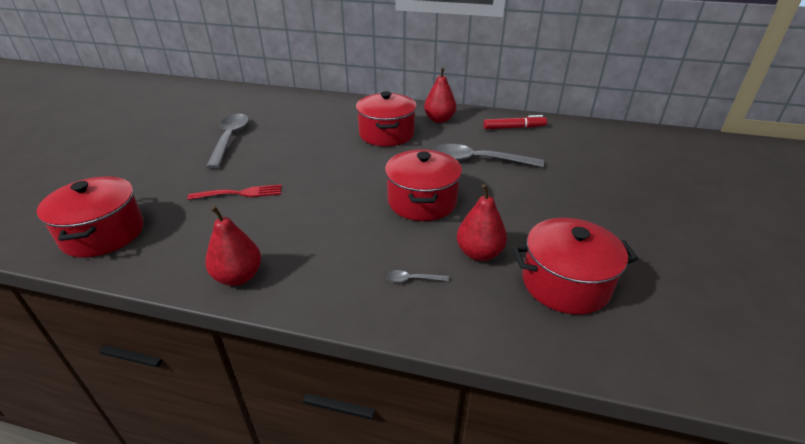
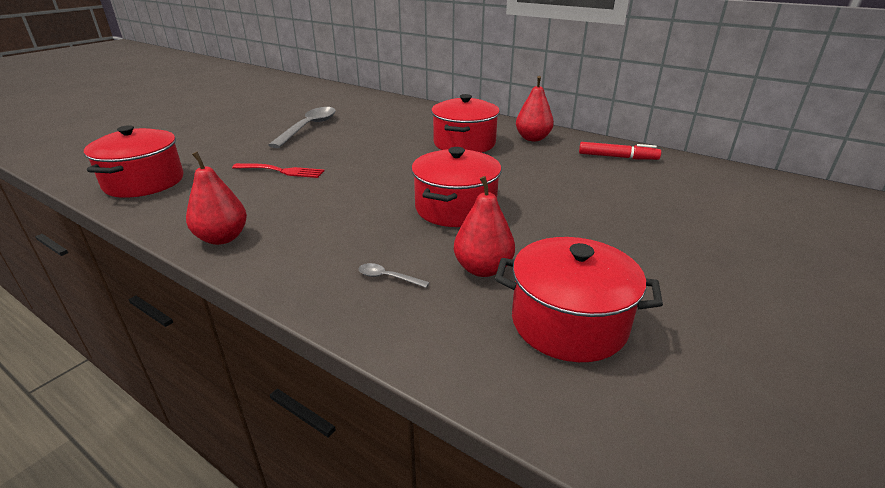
camera: 20 degrees right, 5 degrees down
(478, 160) = (549, 181): grey spoon -> none

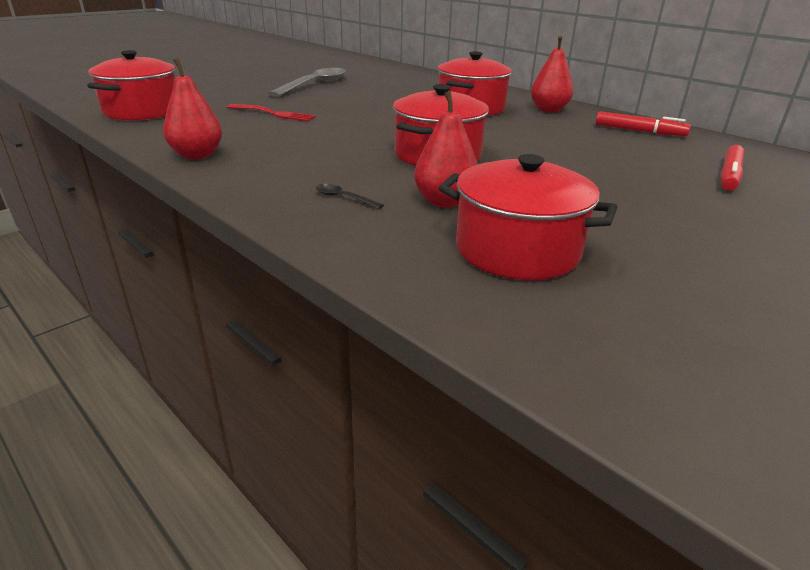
camera: 10 degrees right, 0 degrees up
(387, 277) = (343, 198): grey spoon -> black spoon
(708, 202) = (729, 175): none -> red marker

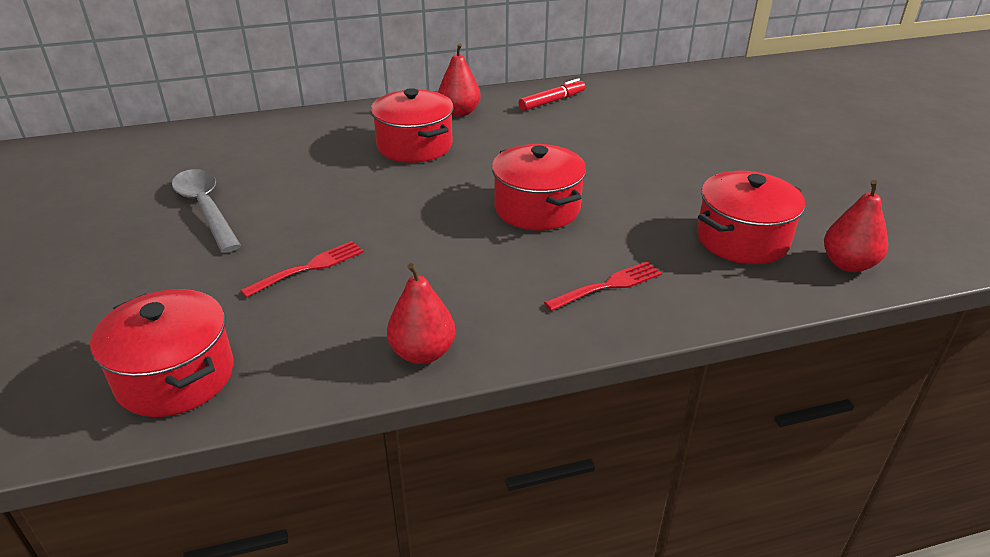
camera: 60 degrees left, 5 degrees up
(343, 198) = (608, 286): black spoon -> red fork
(444, 202) = (644, 239): red pear -> red pear (848, 264)
(729, 175) = (664, 113): red marker -> none

